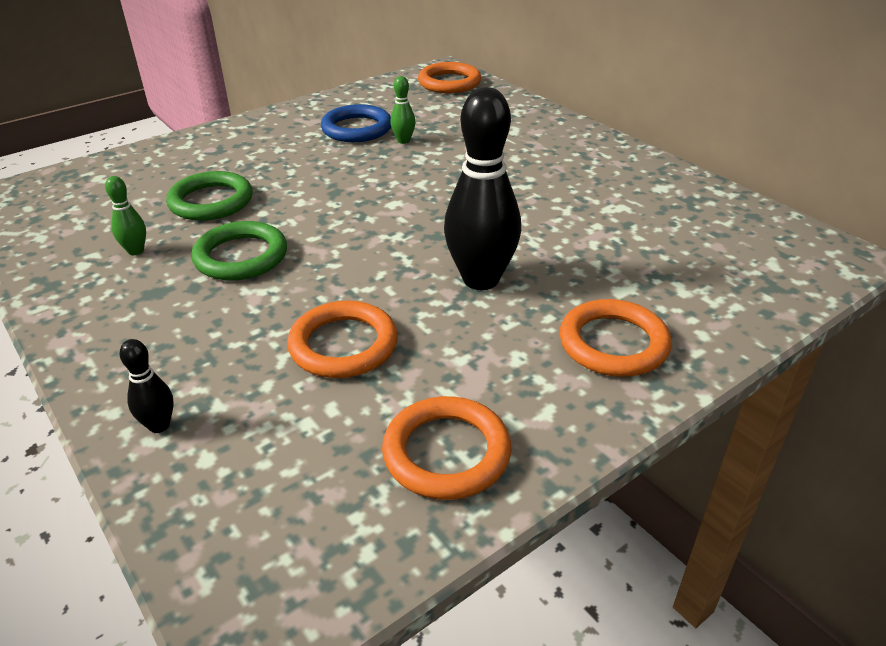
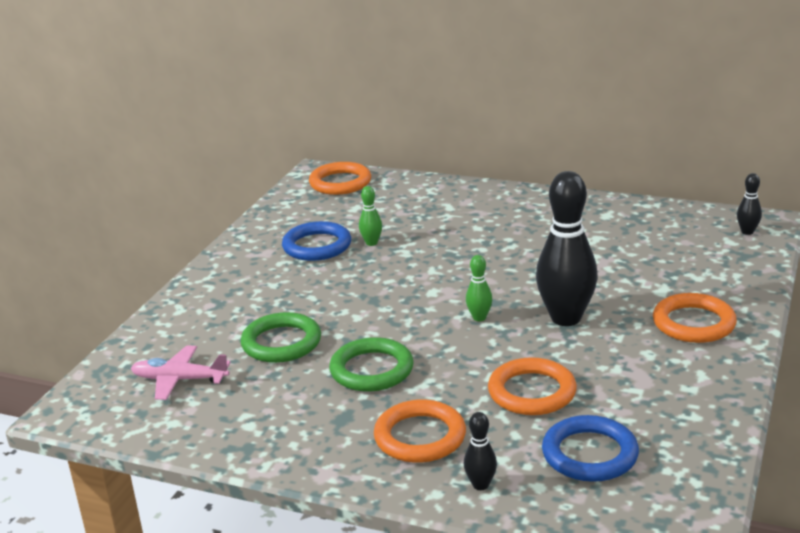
camera: 30 degrees left, 10 degrees down
(98, 203) = (180, 380): none -> pink plane
(136, 251) = (278, 399): green bowling pin -> green bowling pin (479, 318)
(303, 448) = (589, 454): none -> blue ring
(446, 452) = (674, 418): orange ring -> orange ring (420, 437)
(808, 261) = (747, 232): none -> black bowling pin

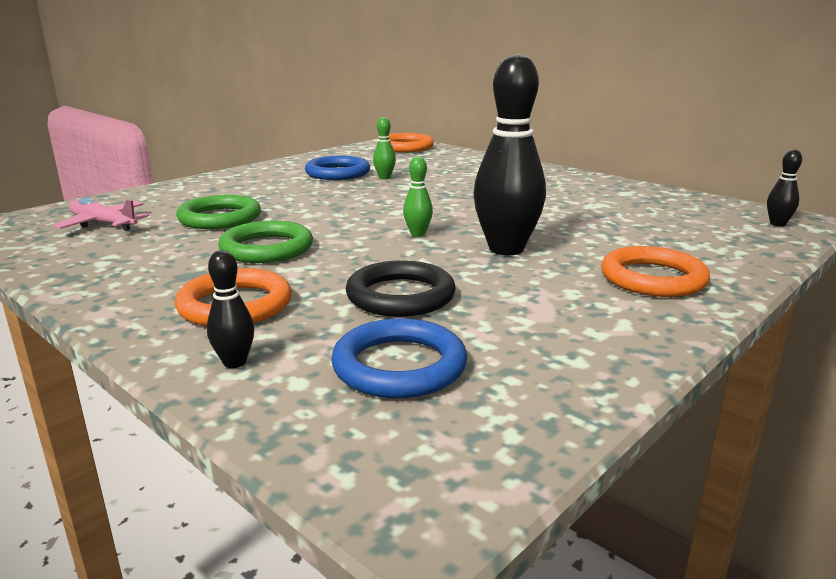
camera: 20 degrees right, 5 degrees down
(532, 392) = (400, 296): orange ring -> black ring

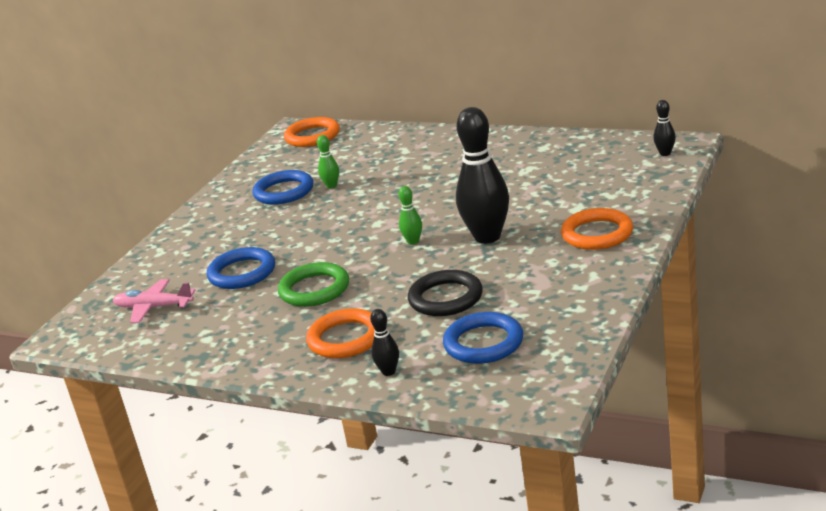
camera: 15 degrees left, 5 degrees up
(220, 218) = (242, 273): green ring -> blue ring

